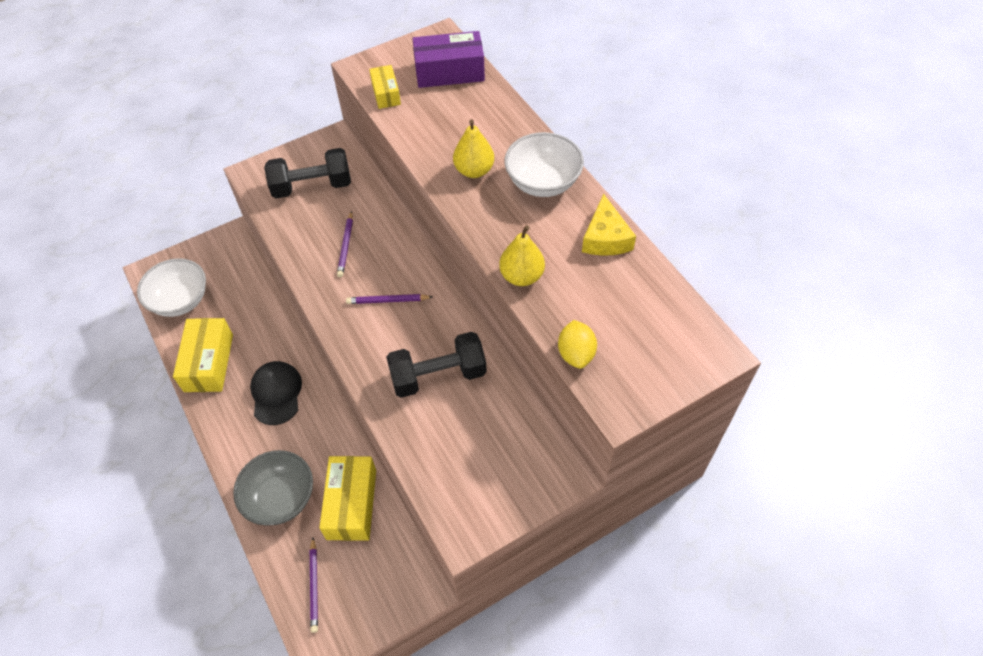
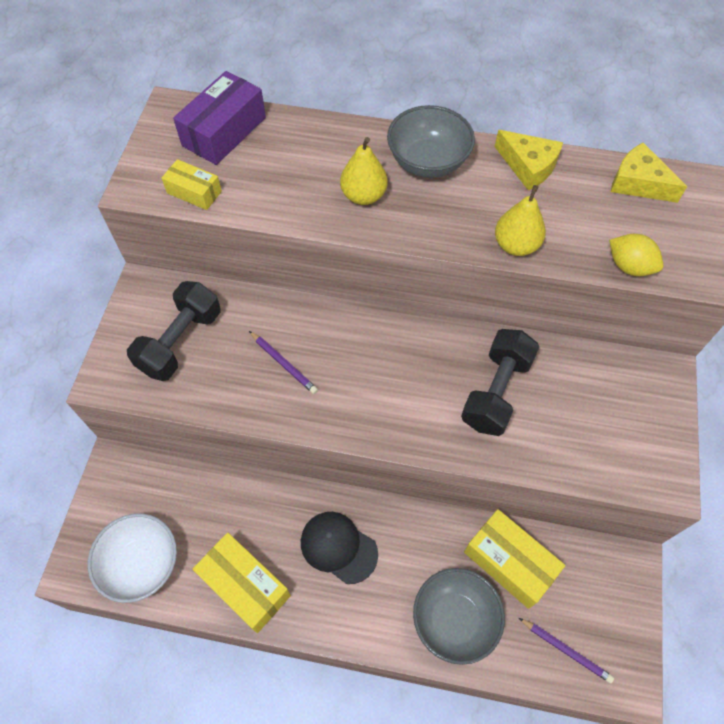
camera: 50 degrees left, 5 degrees up
(387, 300) = (379, 374): purple pencil -> none
(542, 182) = (428, 162): white bowl -> grey bowl
(668, 312) = (638, 183): none -> yellow cheese

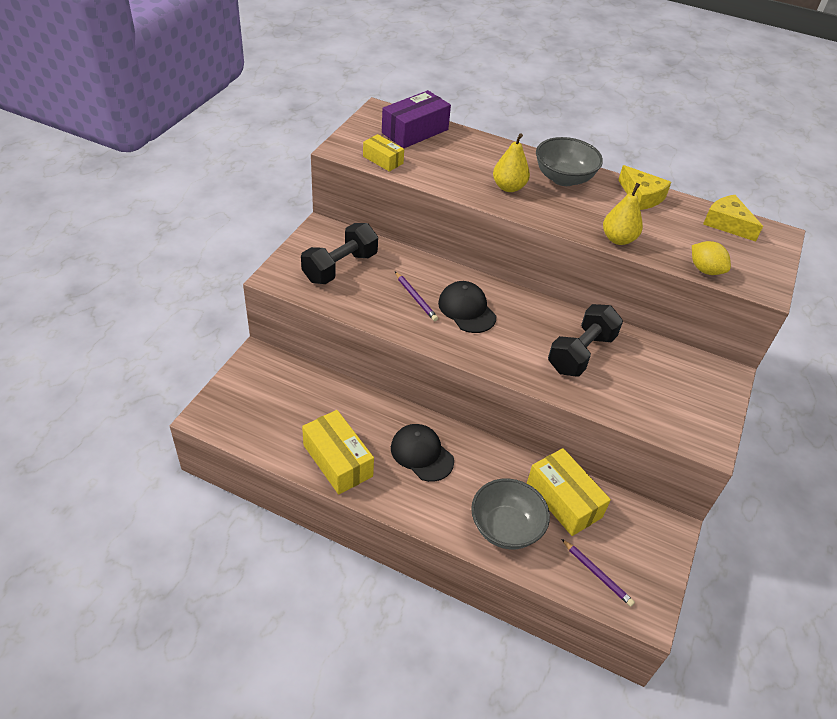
camera: 10 degrees right, 15 degrees down
(142, 564) = (259, 425): white bowl -> none
(348, 364) = (467, 310): none -> black cap

